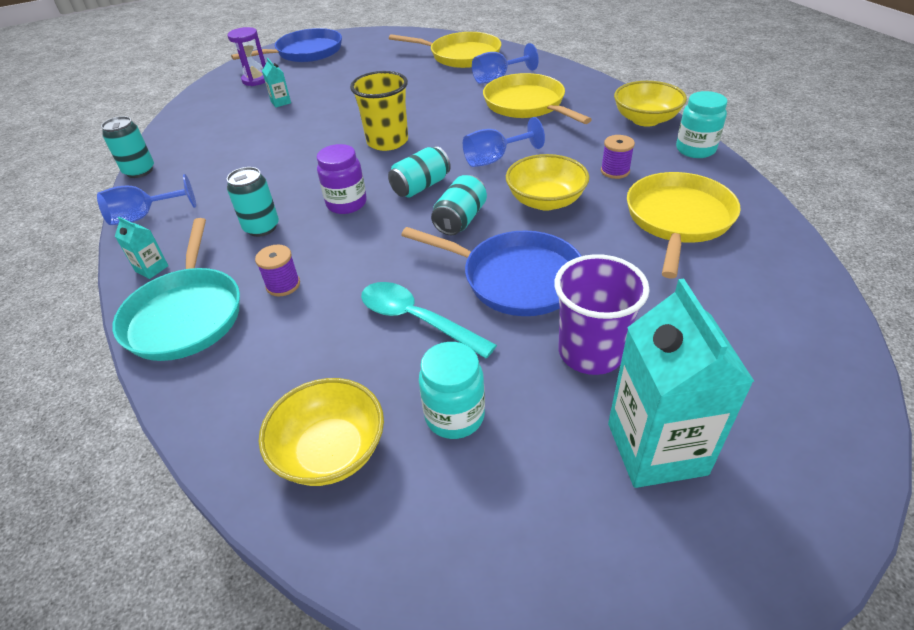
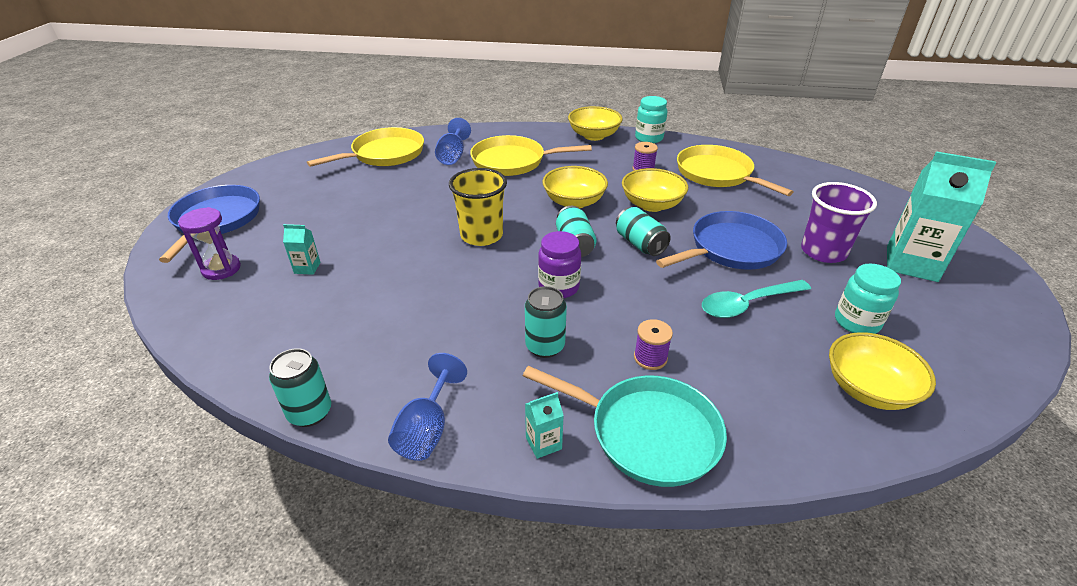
camera: 60 degrees left, 5 degrees down
(494, 159) = (574, 202): blue goblet -> yellow bowl

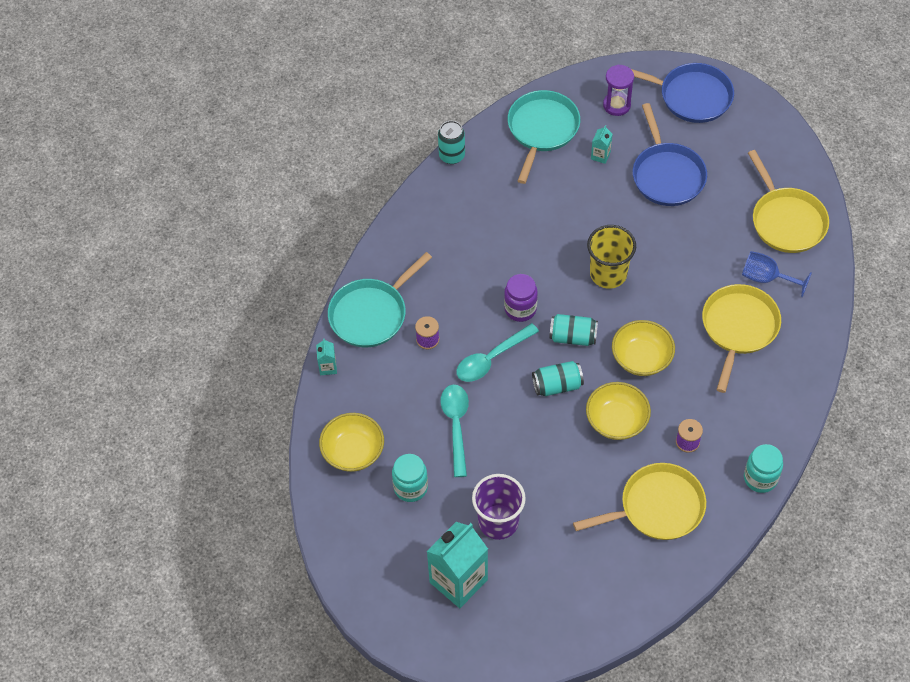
camera: 110 degrees right, 20 degrees up
(259, 325) = (542, 130): none -> turquoise pan
(427, 429) = (417, 209): blue goblet -> none
(543, 443) = (385, 261): turquoise carton -> turquoise carton (328, 367)
(545, 346) = (461, 283): turquoise can -> none
(594, 135) = (781, 424): yellow bowl -> none
(640, 295) = (491, 358): none -> turquoise spoon
(731, 248) = (527, 451): blue pan -> blue pan (667, 175)

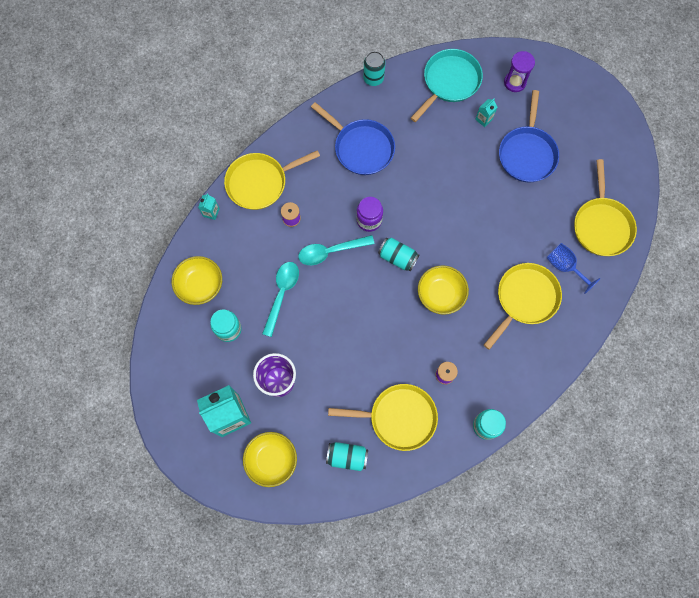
camera: 20 degrees right, 15 degrees up
(371, 314) = (260, 182): turquoise pan -> yellow pan
(557, 385) = (369, 291): turquoise can -> turquoise can (347, 457)
(608, 274) = (446, 217): yellow cup -> none
(616, 420) = (400, 337): yellow bowl -> yellow bowl (271, 460)
(691, 96) = (575, 96): blue pan -> blue pan (361, 148)

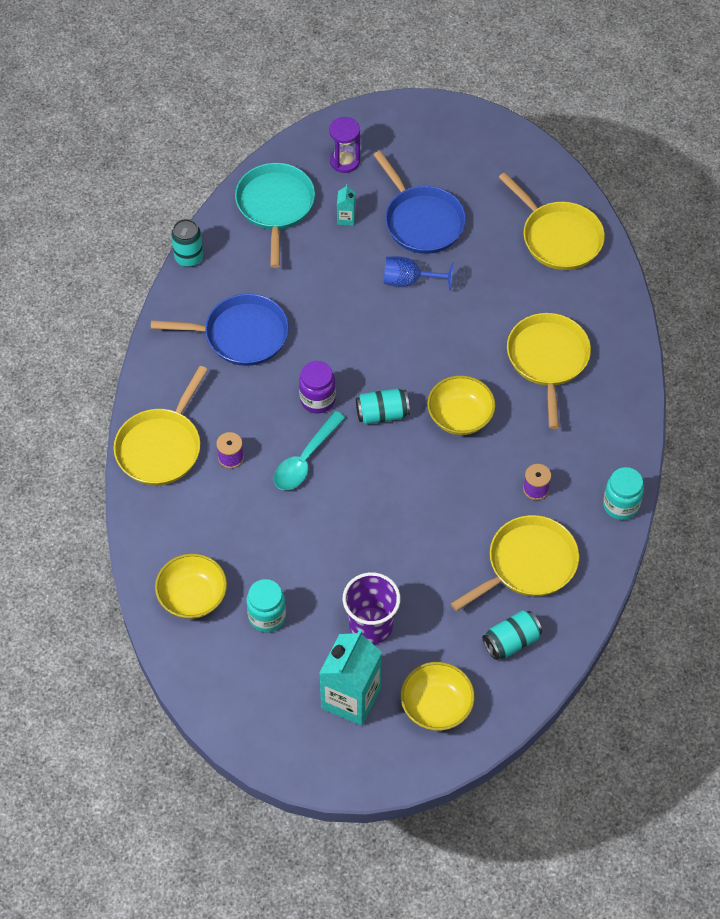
camera: 40 degrees left, 15 degrees down
(211, 212) = (134, 516): turquoise carton -> none
(282, 294) = (292, 539): turquoise spoon -> none
(564, 266) = (558, 301): blue goblet -> blue goblet (409, 281)

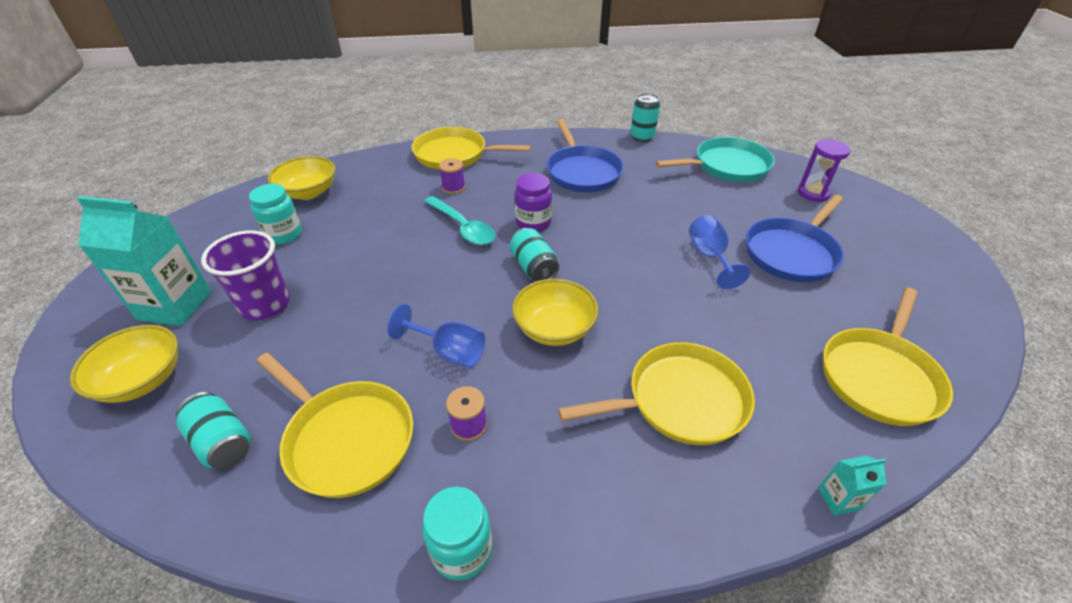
camera: 75 degrees right, 15 degrees down
(305, 459) = (463, 227): turquoise spoon -> turquoise spoon turned 150 degrees counterclockwise
(346, 218) = (750, 205): turquoise carton -> turquoise carton (838, 499)
(464, 492) = (449, 352): none -> blue goblet

